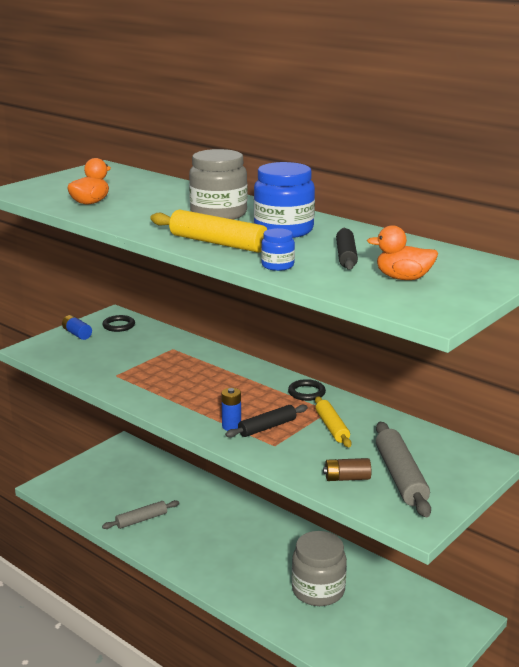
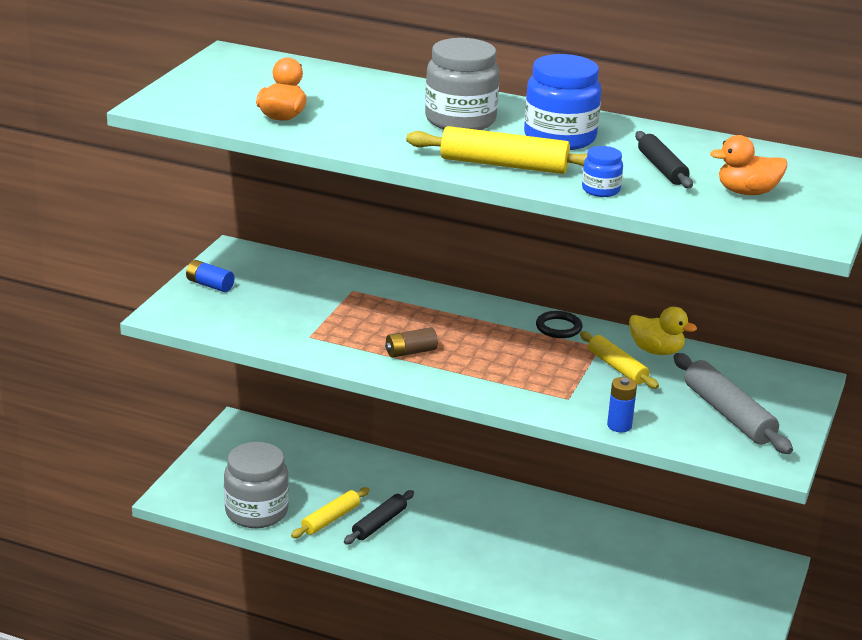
camera: 20 degrees left, 5 degrees up
(119, 325) = (255, 266): black ring -> none
(141, 520) = (331, 519): grey rolling pin -> yellow rolling pin
(231, 426) = (503, 383): blue battery -> blue battery (619, 425)
(267, 427) = (544, 378): black rolling pin -> black rolling pin (379, 523)
(318, 590) = (593, 565): grey jar -> grey jar (256, 512)
(347, 478) = (673, 424): brown battery -> brown battery (410, 352)
(373, 419) = (656, 351): none -> yellow duck

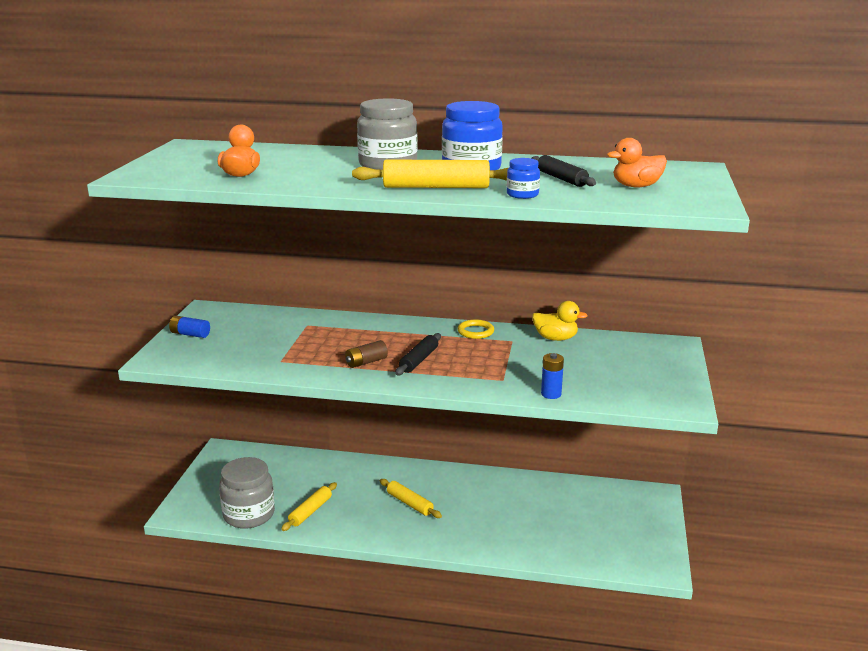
camera: 10 degrees left, 5 degrees down
(379, 523) = (350, 509): black rolling pin -> black rolling pin (419, 360)
(558, 328) = (475, 331): black ring -> yellow ring
(617, 367) = (531, 353): yellow rolling pin -> yellow rolling pin (409, 503)
(728, 414) = (630, 375): grey rolling pin -> none

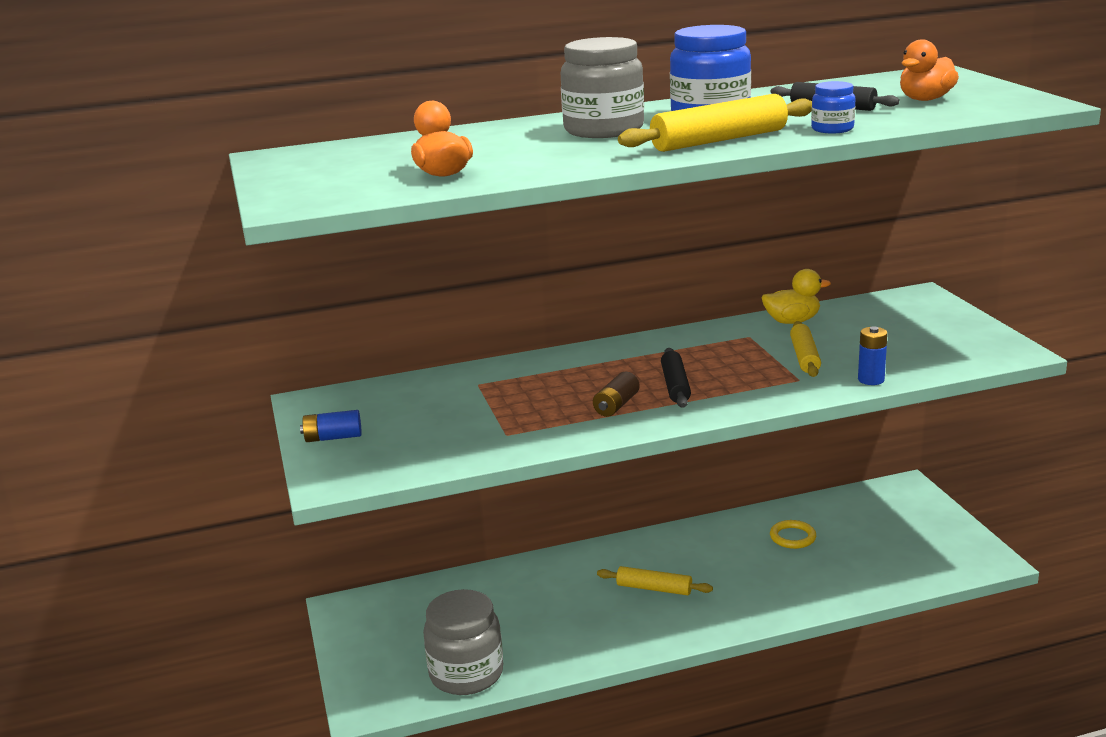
camera: 25 degrees left, 0 degrees up
(310, 511) = (543, 641): yellow rolling pin -> yellow rolling pin (805, 357)
(475, 331) = (694, 337): yellow ring -> yellow ring (792, 537)

